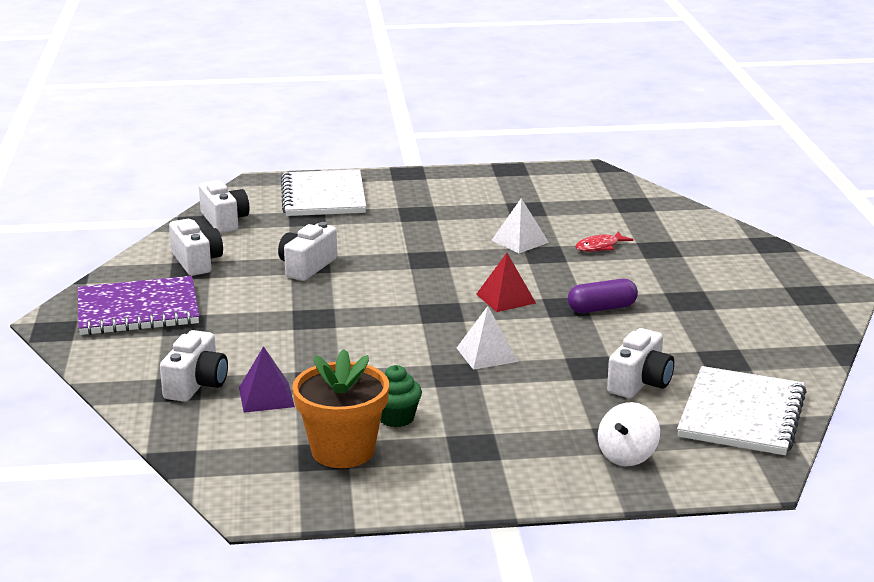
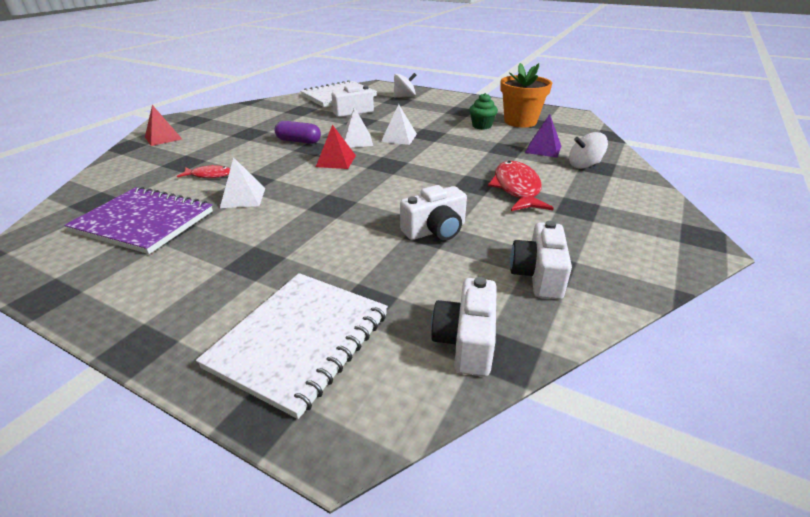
camera: 145 degrees left, 10 degrees up
(138, 310) = (617, 234): purple notebook -> purple notebook (144, 222)
(196, 384) = (584, 165): white camera -> white spinning top
(262, 326) = (517, 189): none -> red fish
(532, 331) = (356, 141): none -> white pyramid
(765, 263) = (163, 138): none -> red pyramid

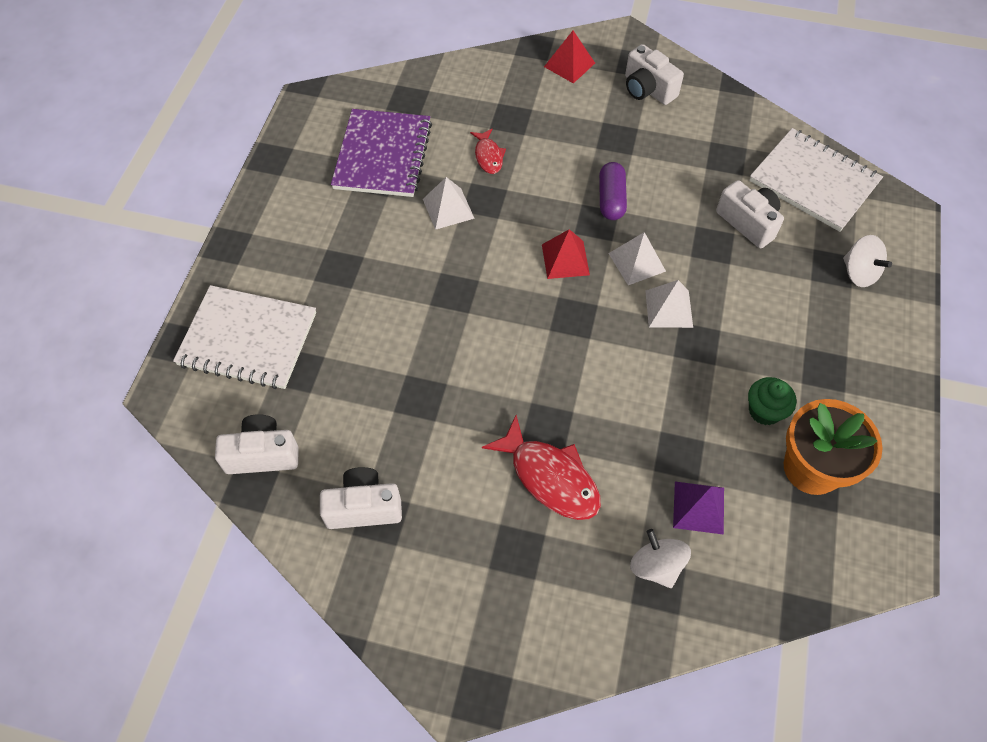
camera: 75 degrees right, 25 degrees up
(435, 230) = (425, 402): white camera -> white camera (647, 89)
(517, 189) = (550, 477): red fish -> red fish turned 60 degrees clockwise

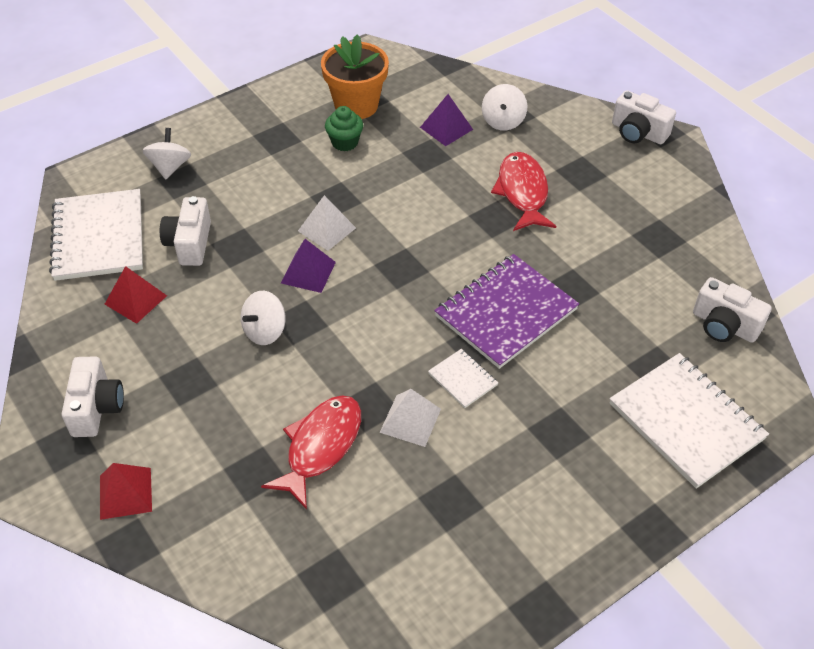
camera: 140 degrees left, 10 degrees down
(364, 507) = (667, 250): white camera -> white camera (638, 132)
(383, 155) = (420, 524): purple notebook -> purple notebook (505, 312)
(439, 260) = (463, 379): none -> white notebook
(488, 156) = (320, 447): red fish -> red fish, size x1.78
(565, 259) = (359, 310): red pyramid -> red pyramid (136, 299)
(611, 199) = (265, 331): purple capsule -> white spinning top
(637, 262) = (308, 272): white pyramid -> purple pyramid

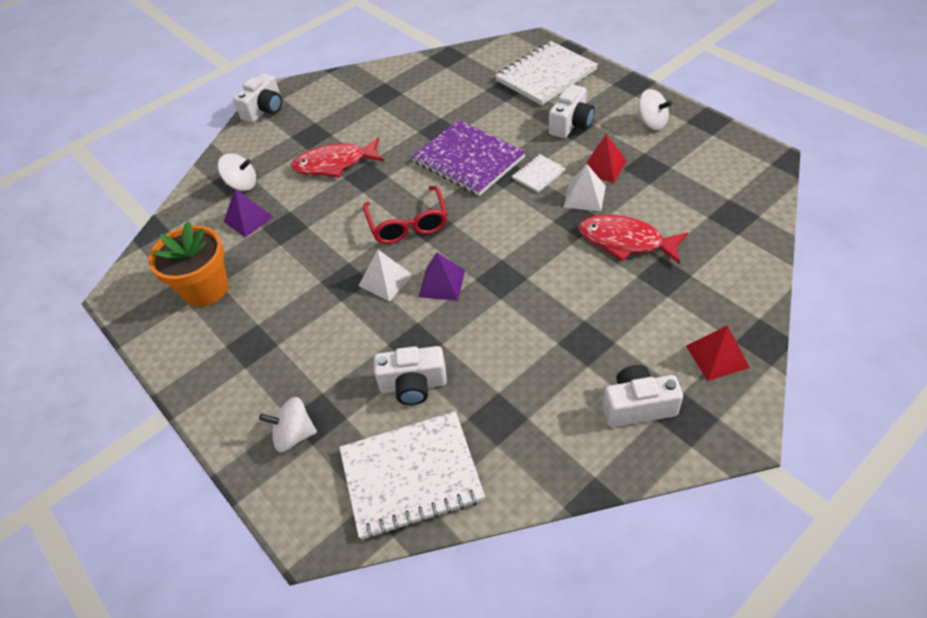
camera: 90 degrees left, 0 degrees up
(136, 299) = (497, 412): red pyramid -> red pyramid (603, 167)
(265, 331) = (517, 299): white spinning top -> white spinning top (651, 123)
(345, 142) = (263, 288): green cupcake -> none
(405, 250) = (408, 224): none -> red glasses
(724, 325) = (462, 64): white camera -> white camera (571, 124)

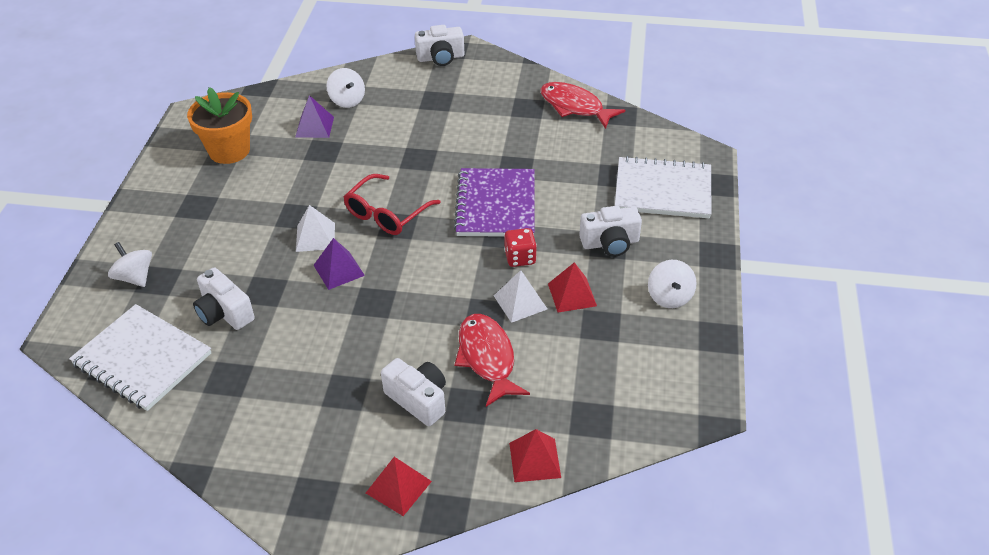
camera: 45 degrees right, 5 degrees down
(335, 164) = (416, 133): red fish -> red fish (575, 107)
(538, 174) = (520, 258): white notebook -> red dice
(637, 406) = (302, 459): white camera -> white camera (418, 399)
(749, 264) = (534, 460): none -> red pyramid

